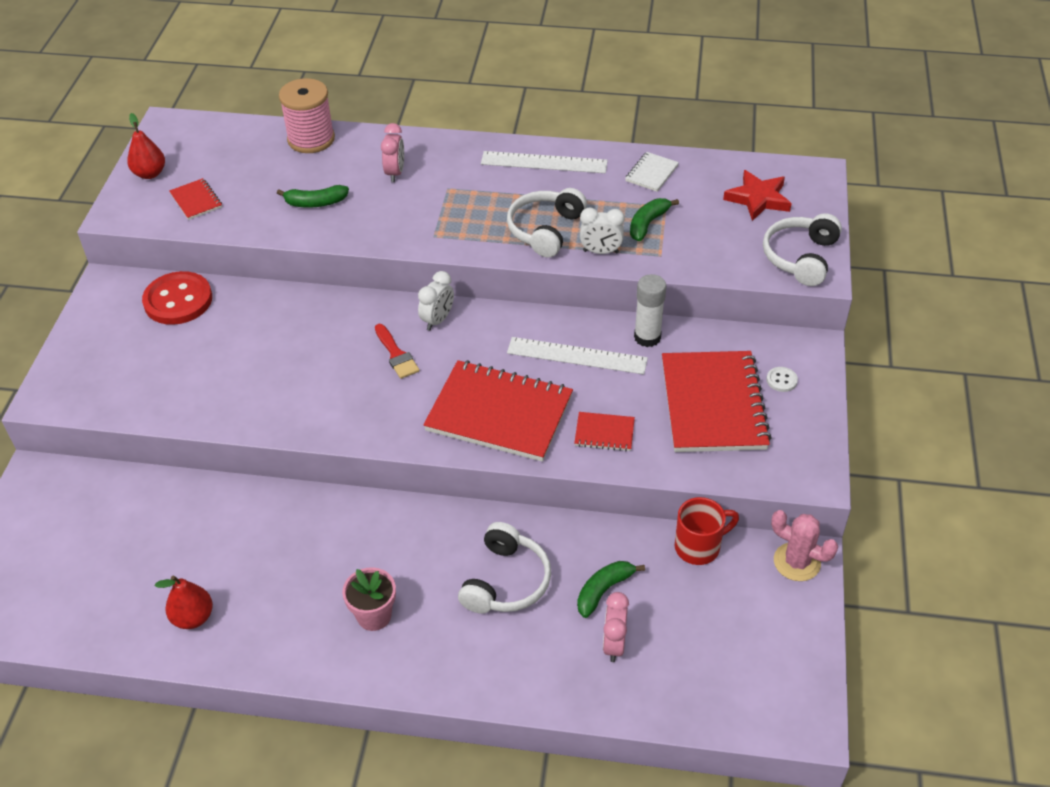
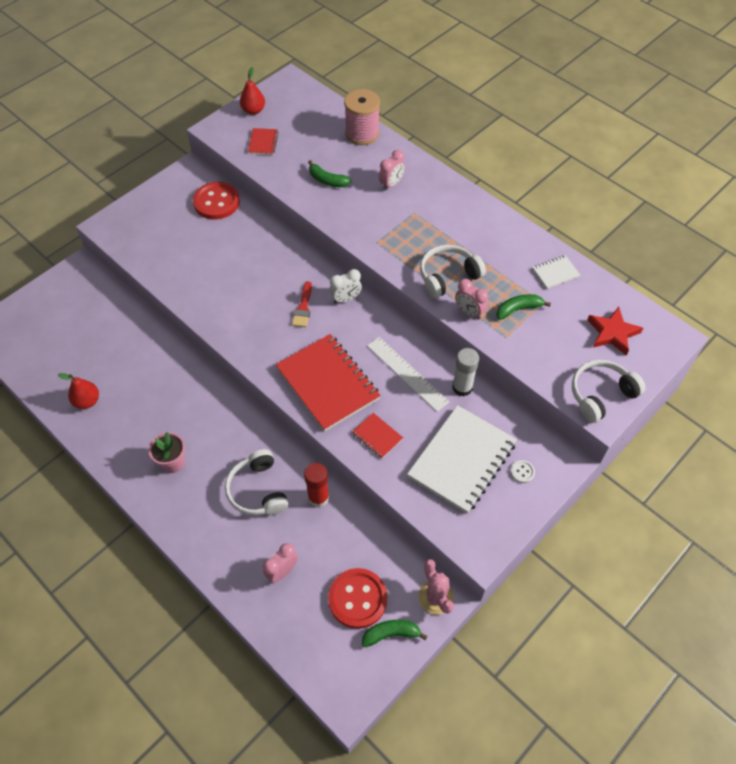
camera: 35 degrees right, 10 degrees up
(506, 581) = (257, 490): white headphones -> white headphones turned 105 degrees clockwise
(544, 162) = (491, 226): white ruler -> none
(582, 545) = (318, 497): none -> red glue stick
(600, 252) = (469, 312): white clock -> pink clock
(604, 590) = (306, 534): green banana -> green banana (391, 634)
(699, 546) = (385, 545): red mug -> none
(713, 404) = (462, 460): red notebook -> white notebook
(720, 616) = (357, 599): none -> red button

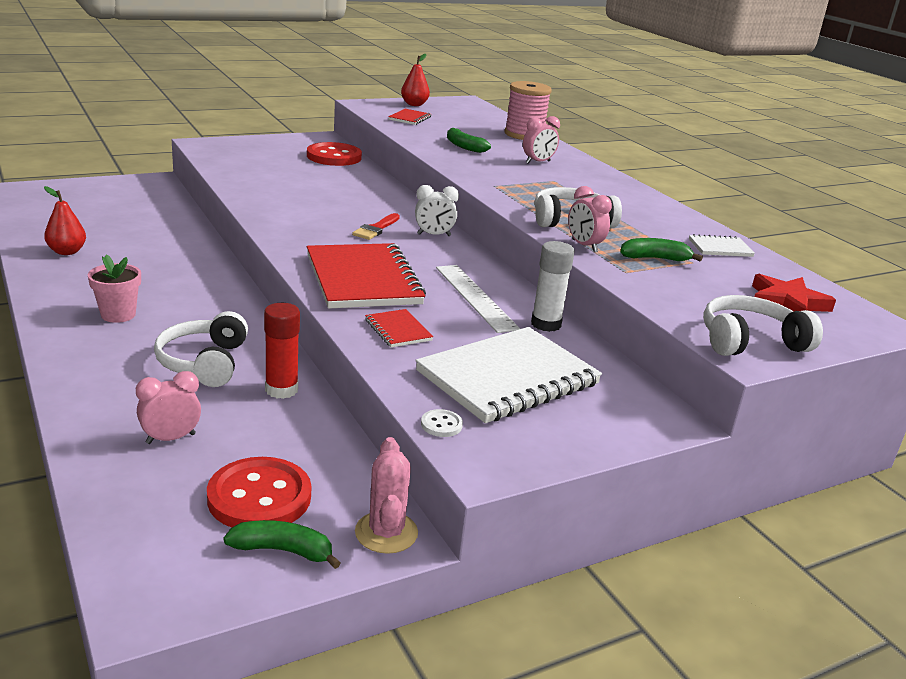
camera: 15 degrees right, 30 degrees down
(522, 472) = (597, 411): white button -> white button (441, 425)

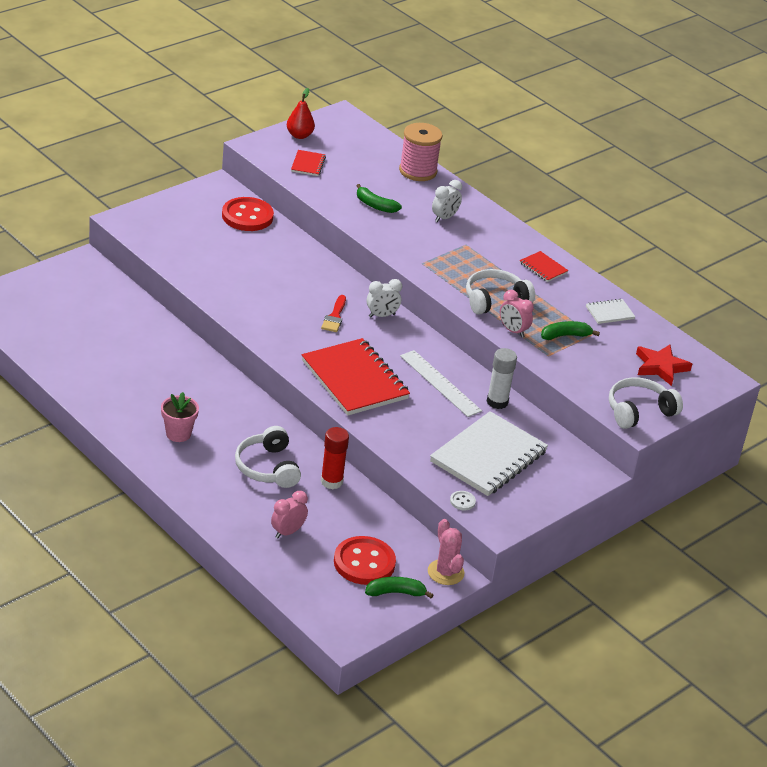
camera: 15 degrees left, 10 degrees up
(67, 252) = (88, 373): red pear -> none
(398, 330) = (402, 427): red notebook -> red notebook (543, 268)
(538, 162) = (444, 218): pink clock -> white clock

